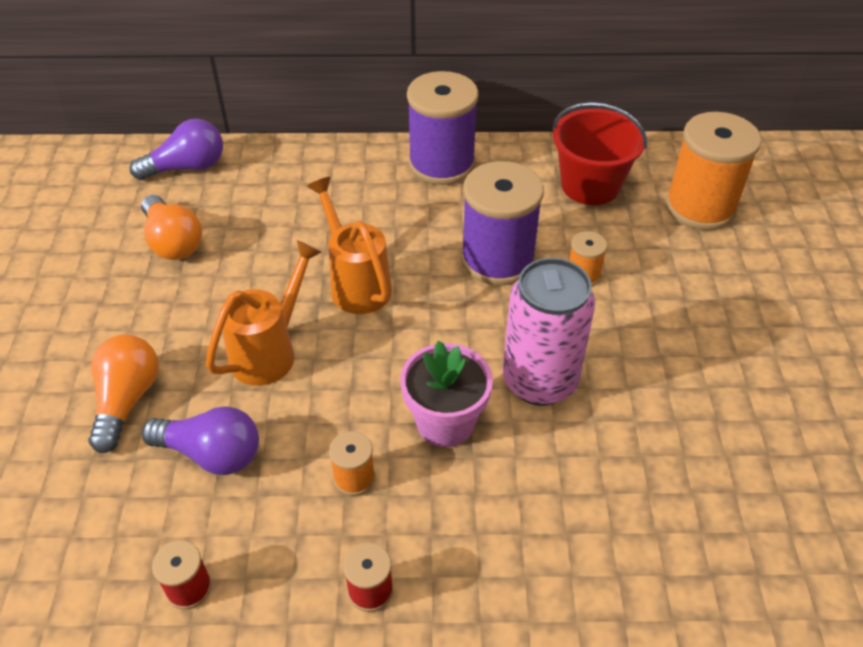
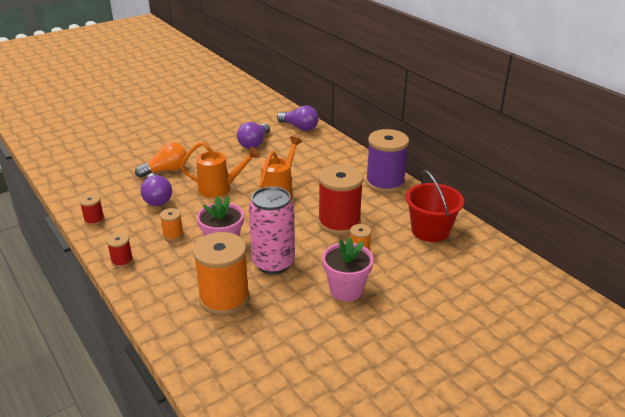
camera: 55 degrees right, 15 degrees down
(173, 242) = (254, 143): orange light bulb -> purple light bulb
(497, 259) = (339, 222): purple spool -> red spool
(659, 333) = (346, 290): none -> pink flower pot
(700, 207) = (464, 273): orange spool -> orange spool (224, 298)

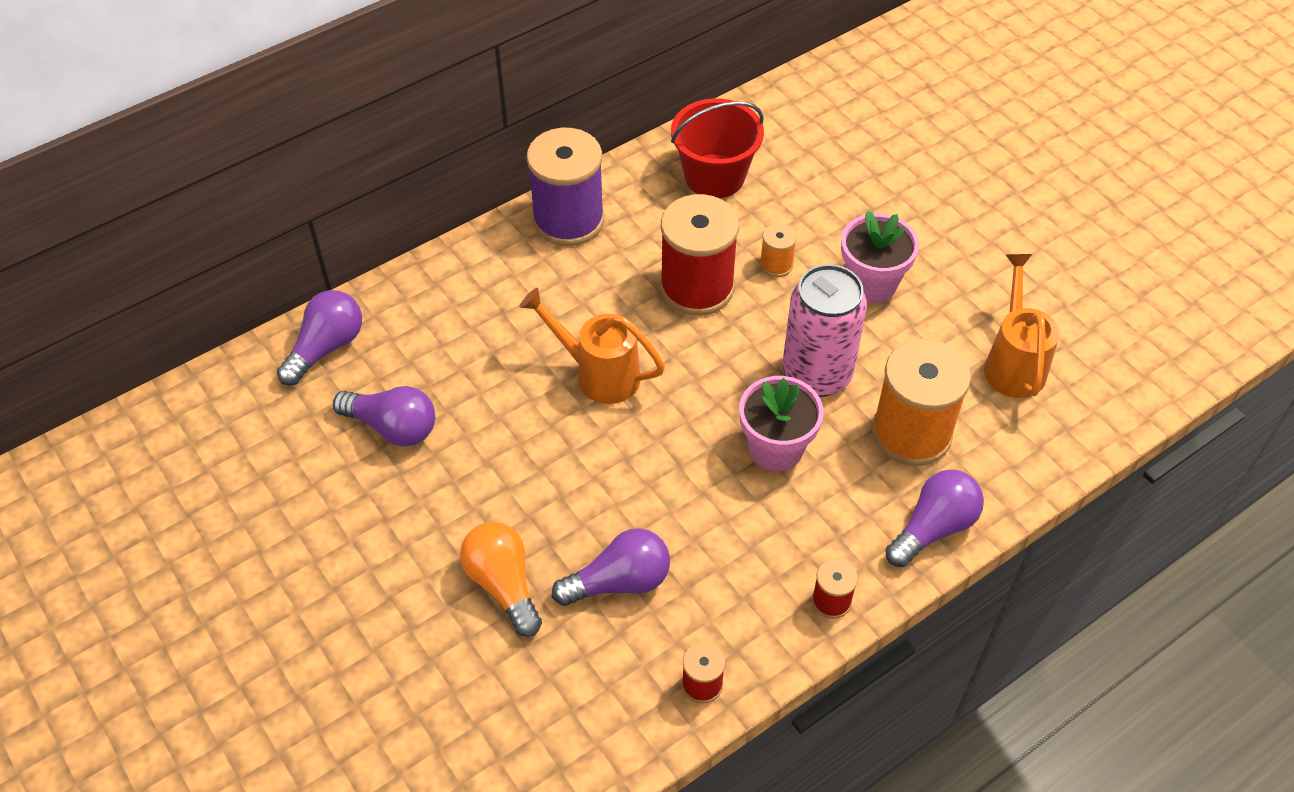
camera: 90 degrees left, 20 degrees up
(155, 302) = (933, 528): none -> purple light bulb
(173, 235) = (747, 531): orange spool -> none
(219, 188) = (583, 474): orange watering can -> orange watering can (1013, 363)

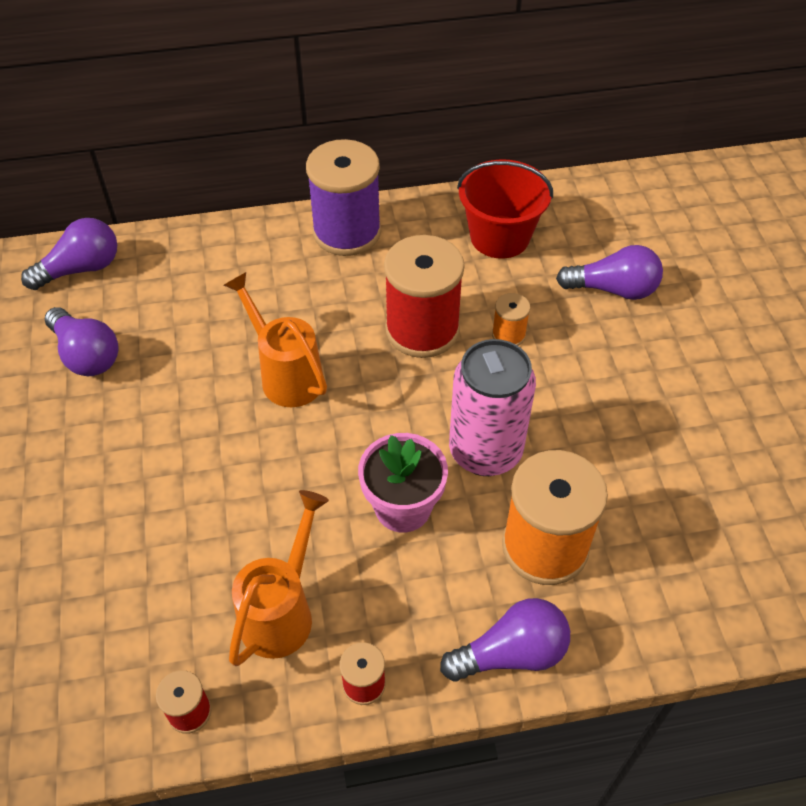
camera: 25 degrees right, 0 degrees up
(503, 585) = (80, 533): orange light bulb -> none
(619, 582) = (180, 575): purple light bulb -> purple light bulb (613, 289)
(871, 284) = (590, 385): pink flower pot -> none
(1013, 363) = (692, 517): orange watering can -> orange watering can (282, 611)

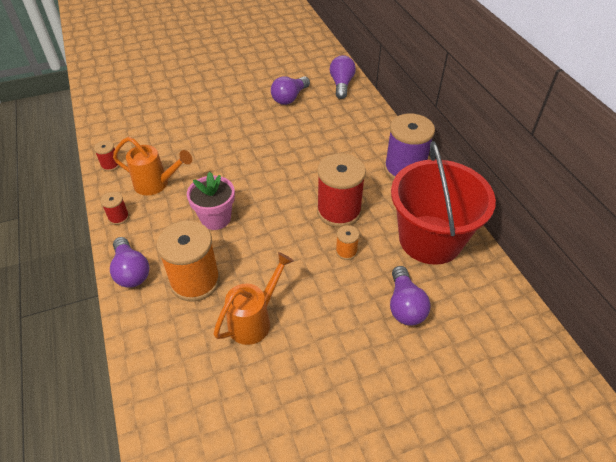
camera: 80 degrees right, 5 degrees down
(81, 269) = (341, 84): purple light bulb -> purple light bulb turned 135 degrees counterclockwise
(286, 375) = (293, 163): orange watering can -> orange watering can (254, 320)
(485, 451) = (256, 249): pink can -> none
(499, 237) = (430, 239): red bucket -> red bucket, size x1.56

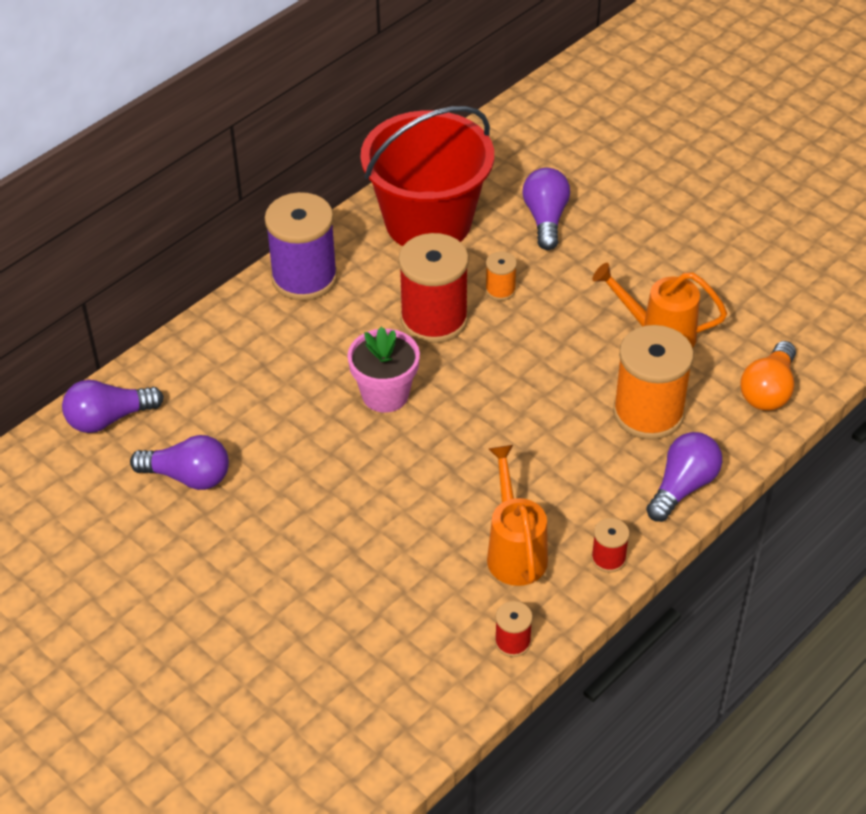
camera: 115 degrees left, 0 degrees up
(160, 361) = (768, 390): none -> orange light bulb
(215, 218) = (534, 443): pink flower pot -> pink flower pot (385, 394)
(405, 305) = (545, 219): purple light bulb -> purple light bulb turned 60 degrees counterclockwise

